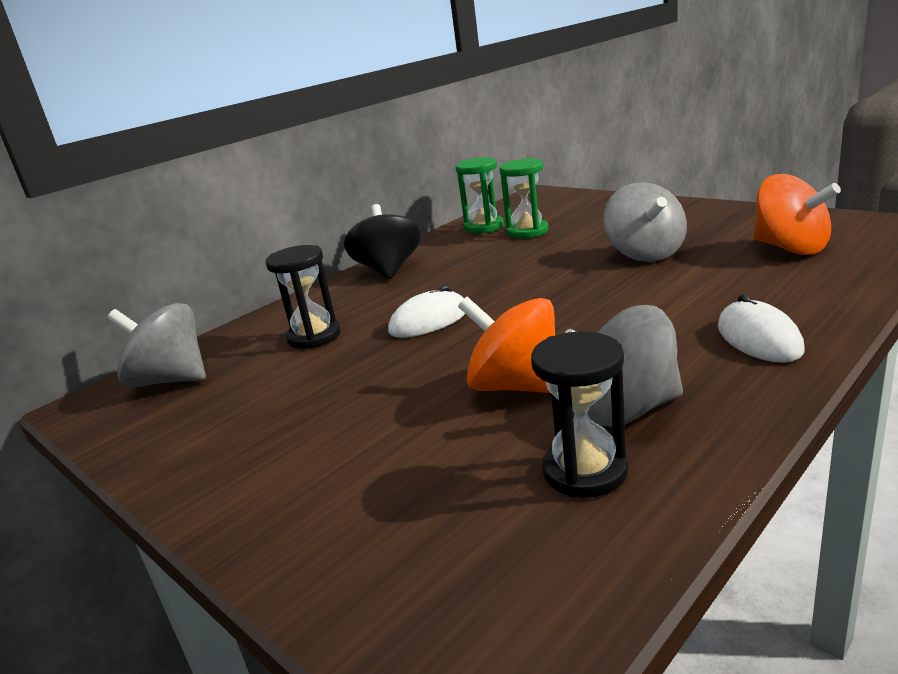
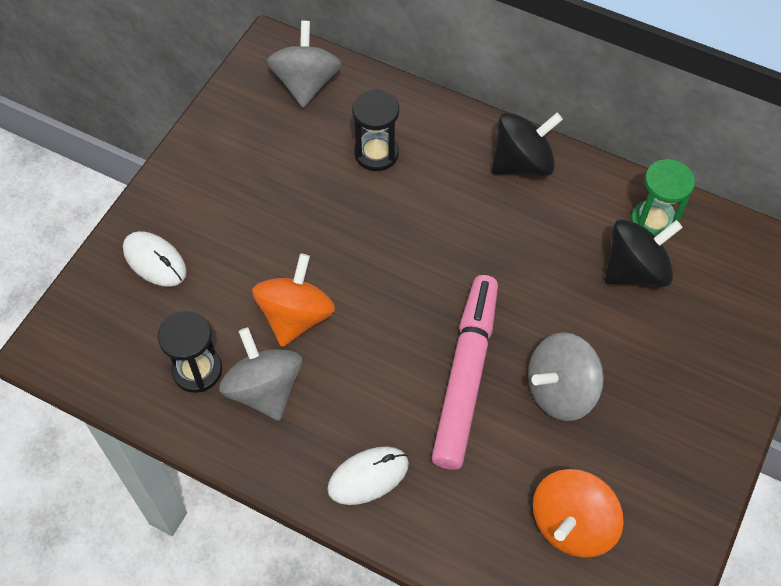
camera: 70 degrees right, 35 degrees up
(429, 321) = (405, 231): white mouse -> white mouse (155, 261)
(527, 231) = (635, 270): green hourglass -> black spinning top
(623, 291) = (465, 376): none -> pink marker

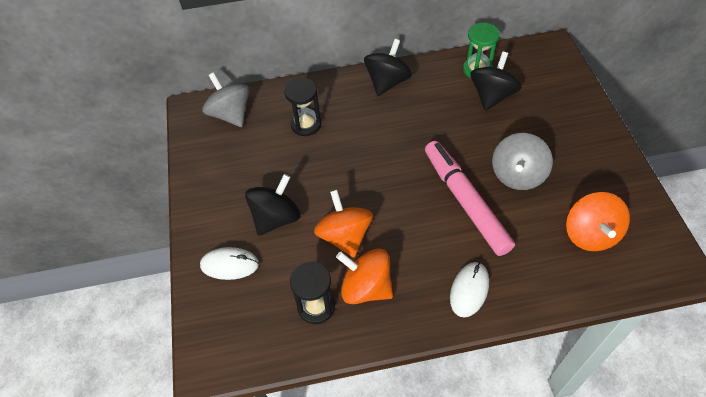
camera: 35 degrees left, 5 degrees down
(245, 243) = (276, 218): none -> black spinning top
(264, 389) = (366, 287): grey spinning top -> orange spinning top

